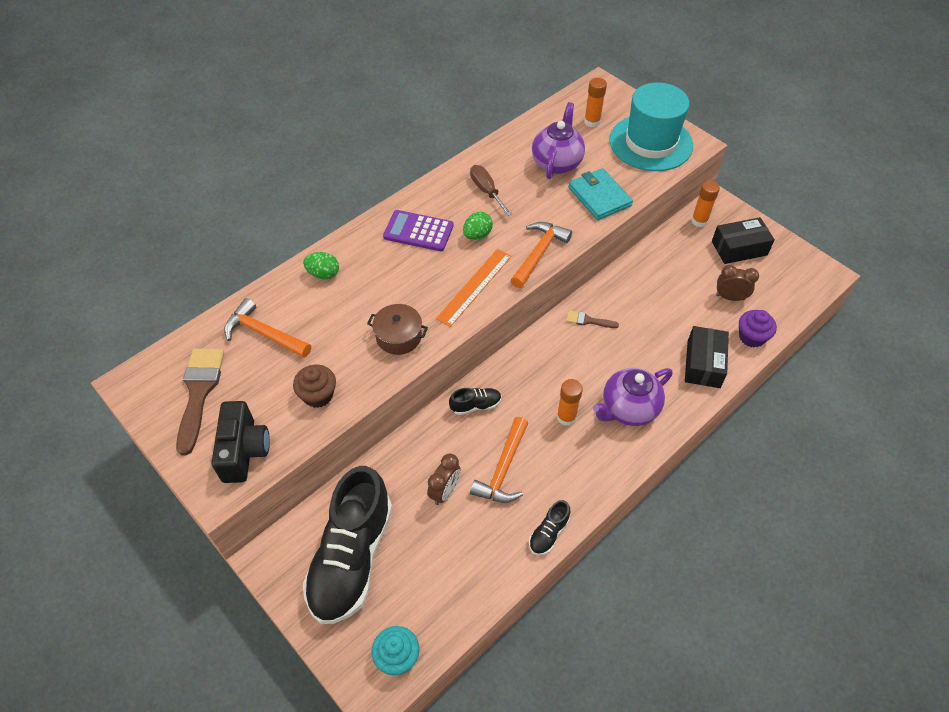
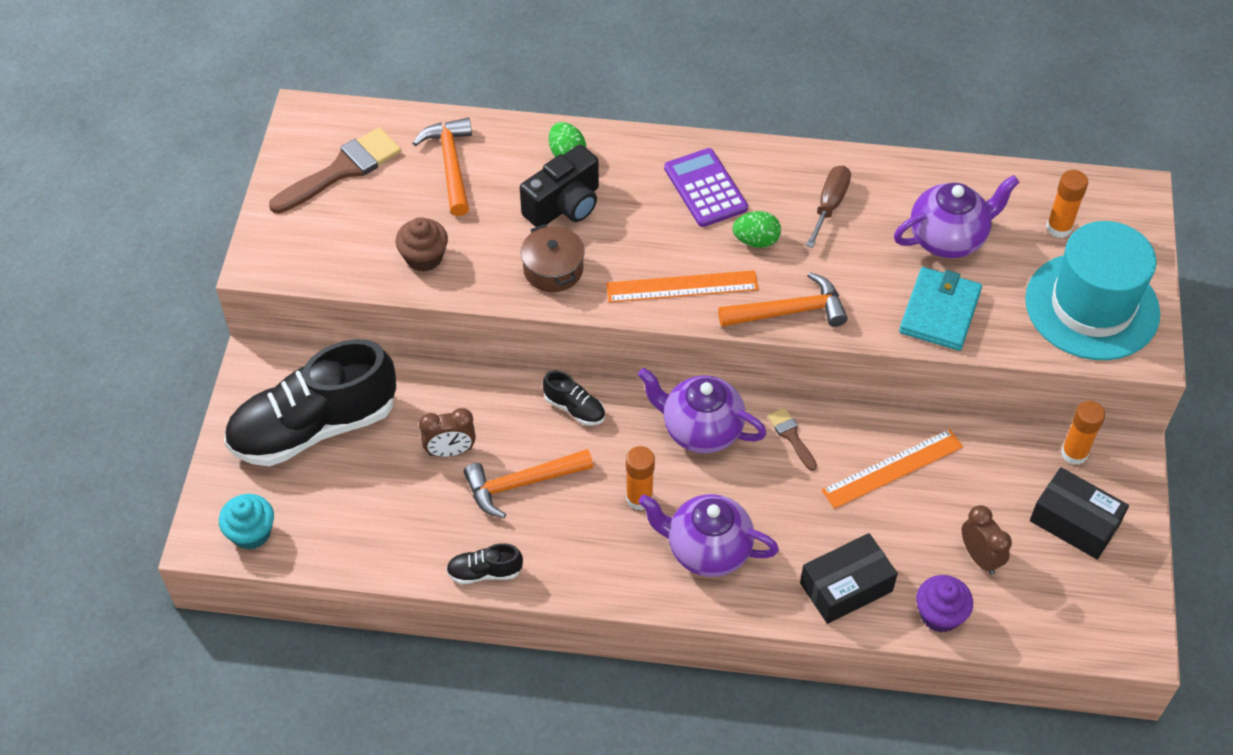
camera: 50 degrees right, 0 degrees up
(244, 451) = (315, 249): black camera -> black camera (564, 205)
(546, 357) = (700, 430): none -> purple teapot
(646, 294) = (892, 468): none -> orange ruler

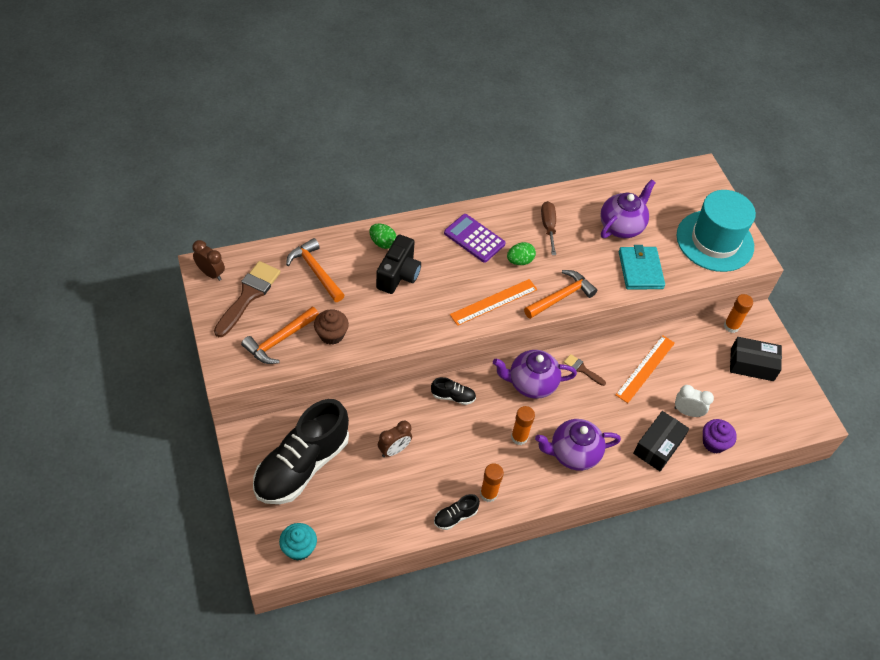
camera: 30 degrees left, 0 degrees up
(521, 484) = (447, 454): orange hammer -> orange hammer (279, 340)
(553, 269) = (414, 316): brown pot -> none
(923, 554) = (687, 412): none -> white clock
(980, 557) = (716, 402): brown clock -> brown clock (211, 273)
(1059, 228) = (674, 202): orange glue stick -> orange glue stick (488, 494)

